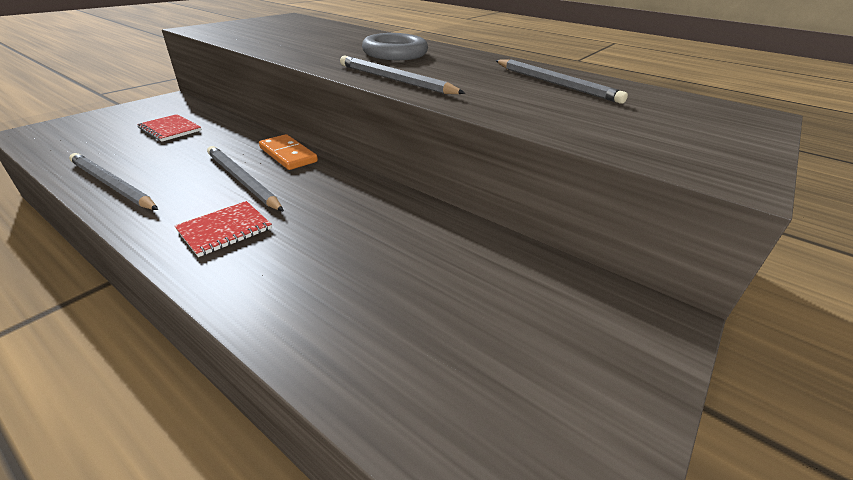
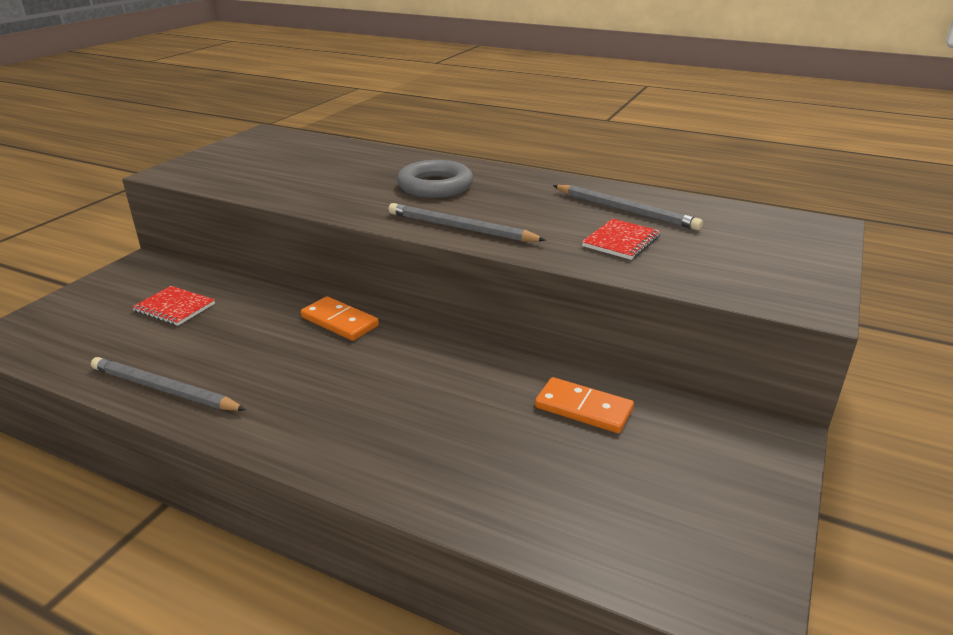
camera: 10 degrees left, 5 degrees down
(225, 230) = (329, 420): red notebook -> red notebook (621, 241)
(242, 180) = (308, 361): grey pencil -> none
(465, 256) = (583, 409): none -> orange domino

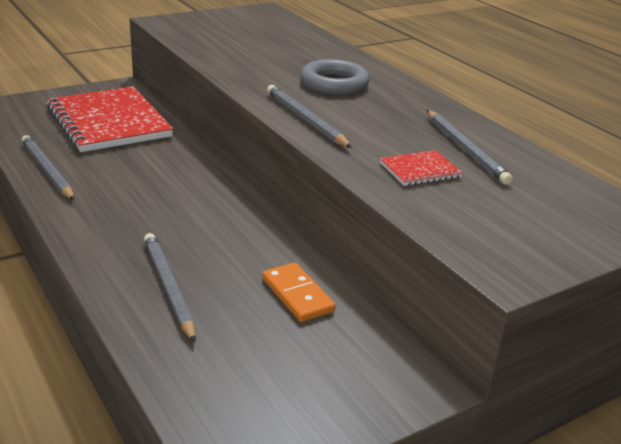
camera: 30 degrees right, 0 degrees up
(174, 307) = (109, 122): red notebook -> red notebook, size x2.36
(339, 322) = (200, 169): orange domino -> none
(459, 459) = (168, 287): none -> grey pencil

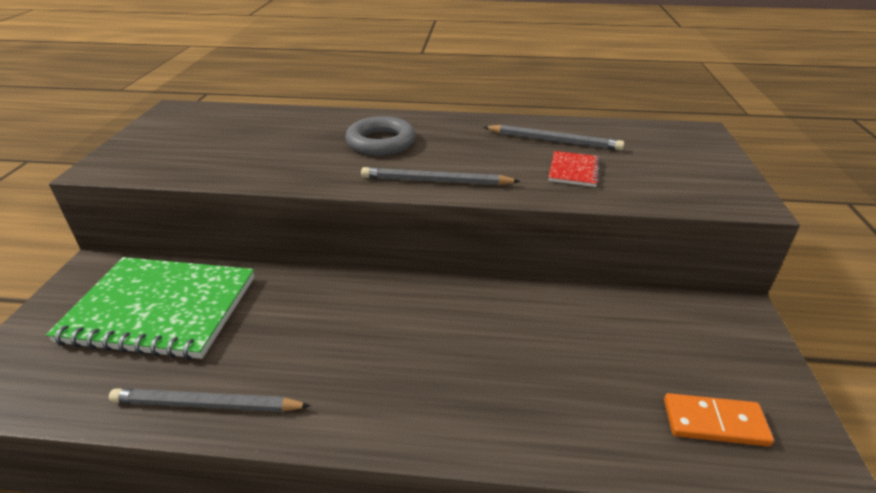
camera: 50 degrees left, 5 degrees up
(109, 122) = (161, 309): red notebook -> green notebook
(168, 287) = (531, 399): grey pencil -> none
(297, 295) = (595, 322): orange domino -> orange domino (714, 422)

